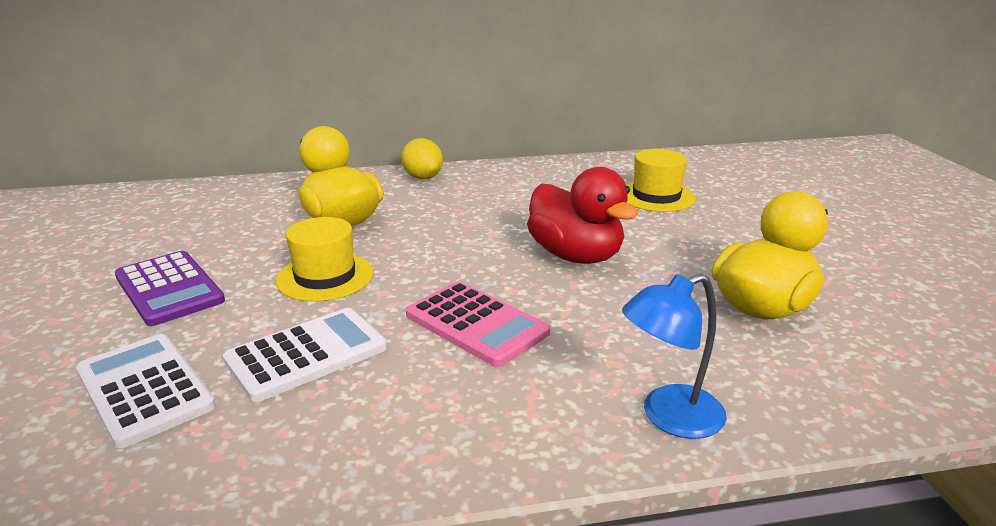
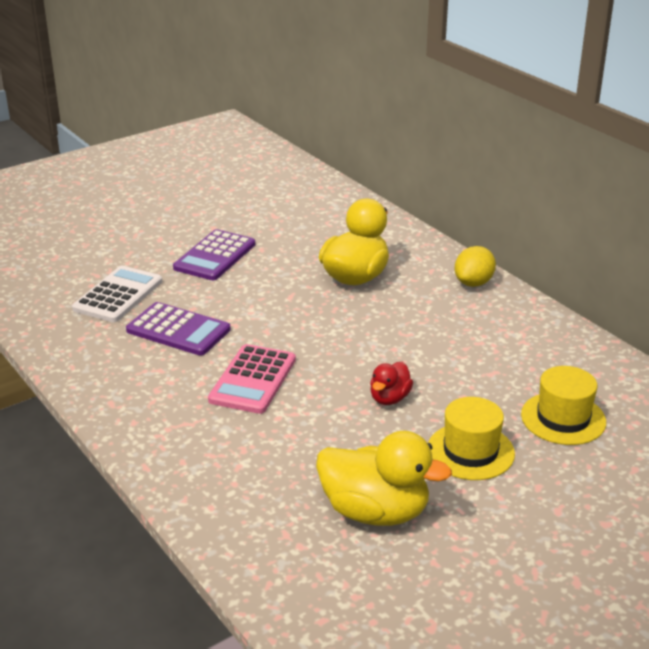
camera: 65 degrees right, 5 degrees up
(307, 354) = (178, 330): white calculator -> purple calculator
(325, 277) = (270, 302): yellow hat -> yellow hat (470, 451)
(575, 256) = (389, 398): red duck -> red duck, size x0.53
(669, 417) = (194, 483): blue lamp -> none

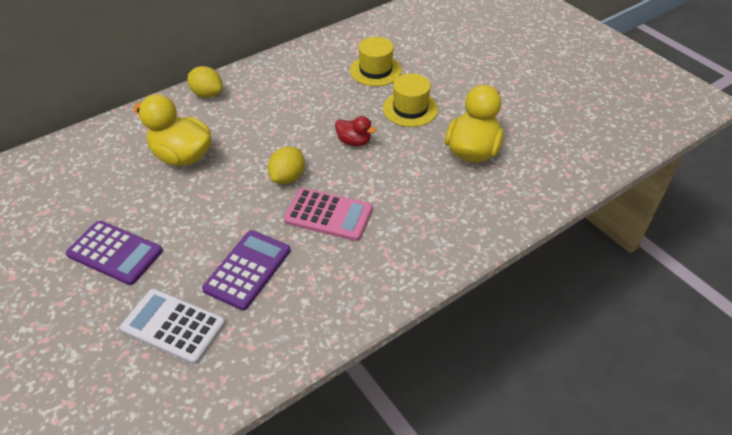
camera: 90 degrees left, 15 degrees up
(319, 348) = (288, 177): none -> yellow lemon

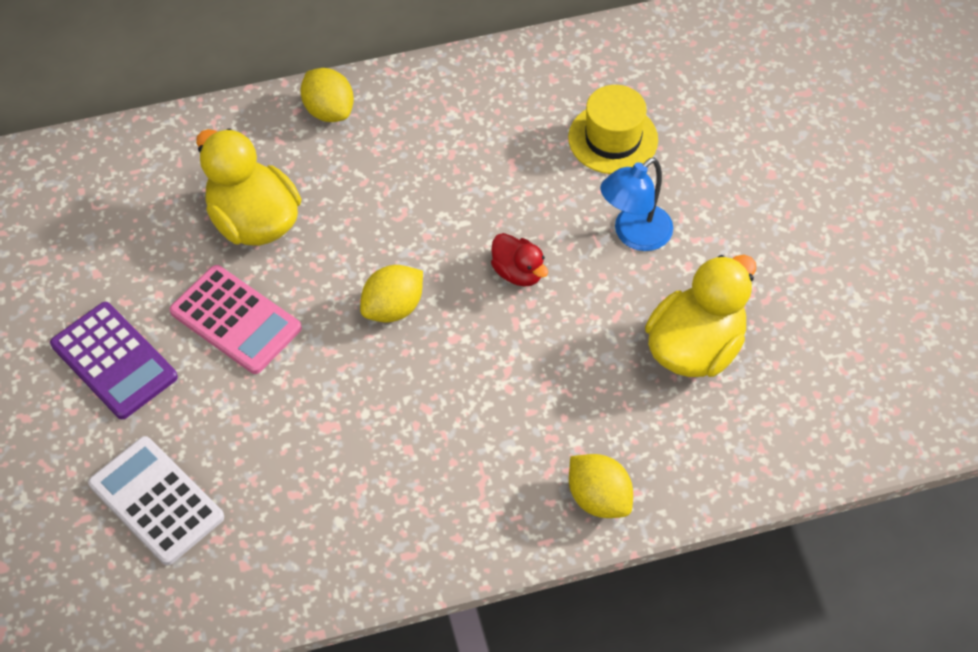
camera: 20 degrees right, 10 degrees up
(248, 270) = (280, 447): purple calculator -> none
(328, 215) = (426, 393): pink calculator -> pink calculator (235, 320)
(410, 109) = (634, 235): yellow hat -> blue lamp
(460, 240) = (598, 498): none -> yellow lemon

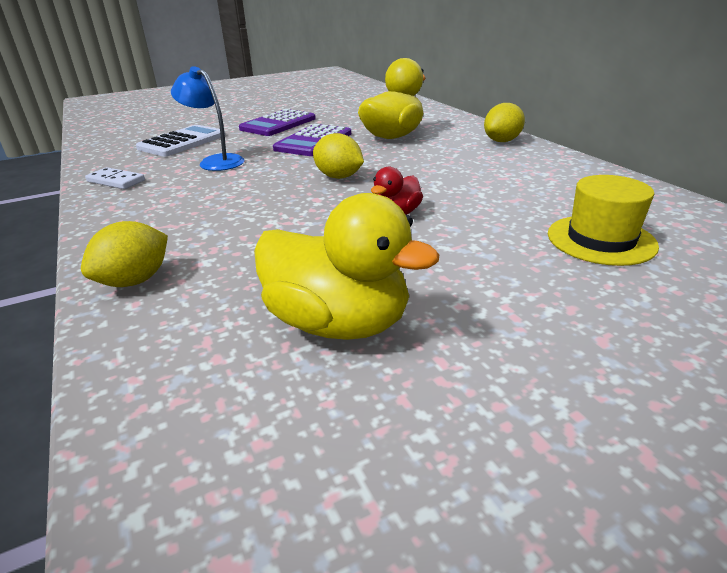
camera: 80 degrees right, 25 degrees down
(235, 320) = (313, 141): pink calculator -> purple calculator
(314, 568) = (116, 181): none -> white domino
(634, 235) = (481, 265): blue lamp -> blue lamp (215, 161)

